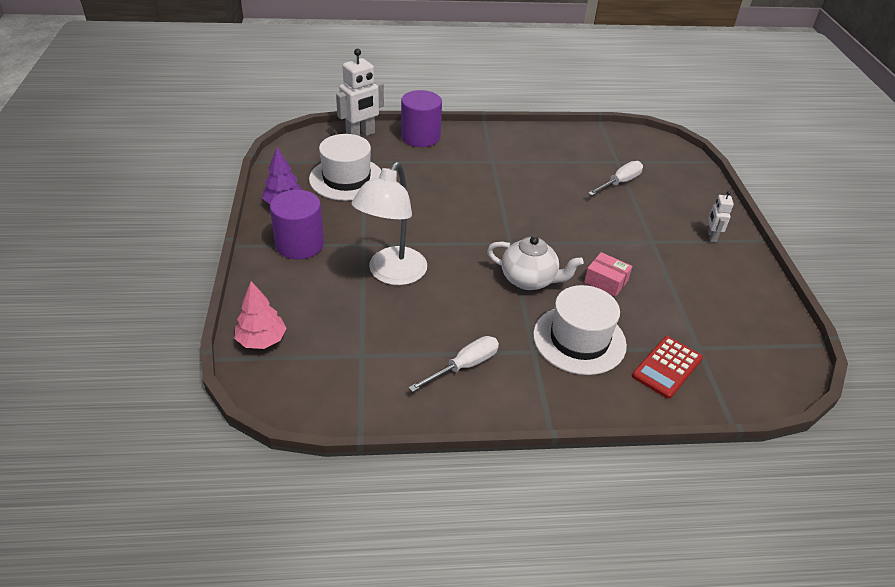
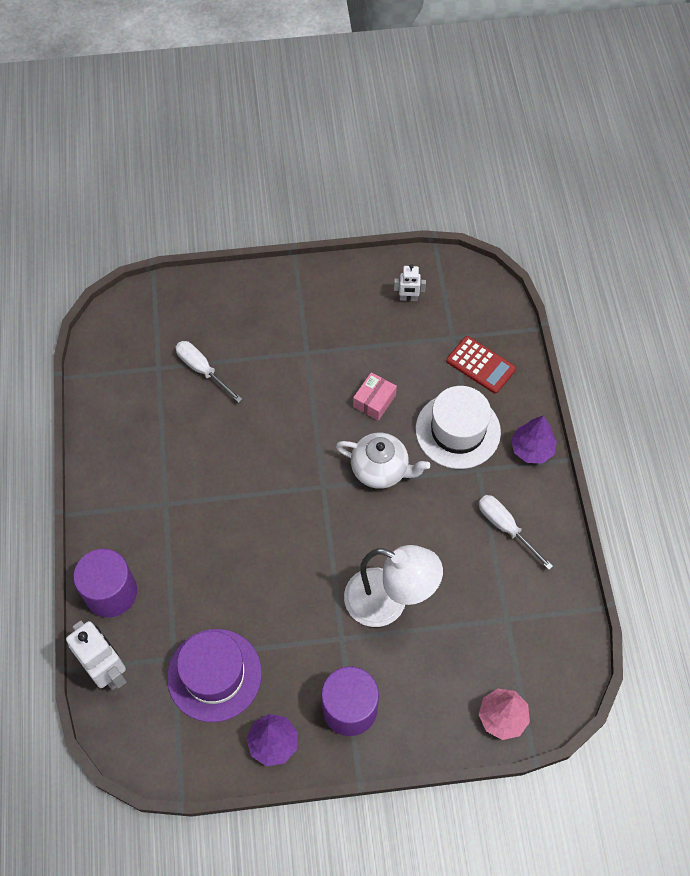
camera: 90 degrees left, 20 degrees up
(346, 179) = (214, 675): white hat -> purple hat
(529, 280) = (380, 469): white teapot -> white teapot turned 90 degrees clockwise
(562, 400) = (531, 449): none -> purple tree
(711, 236) = (293, 298): white robot -> white robot (408, 298)

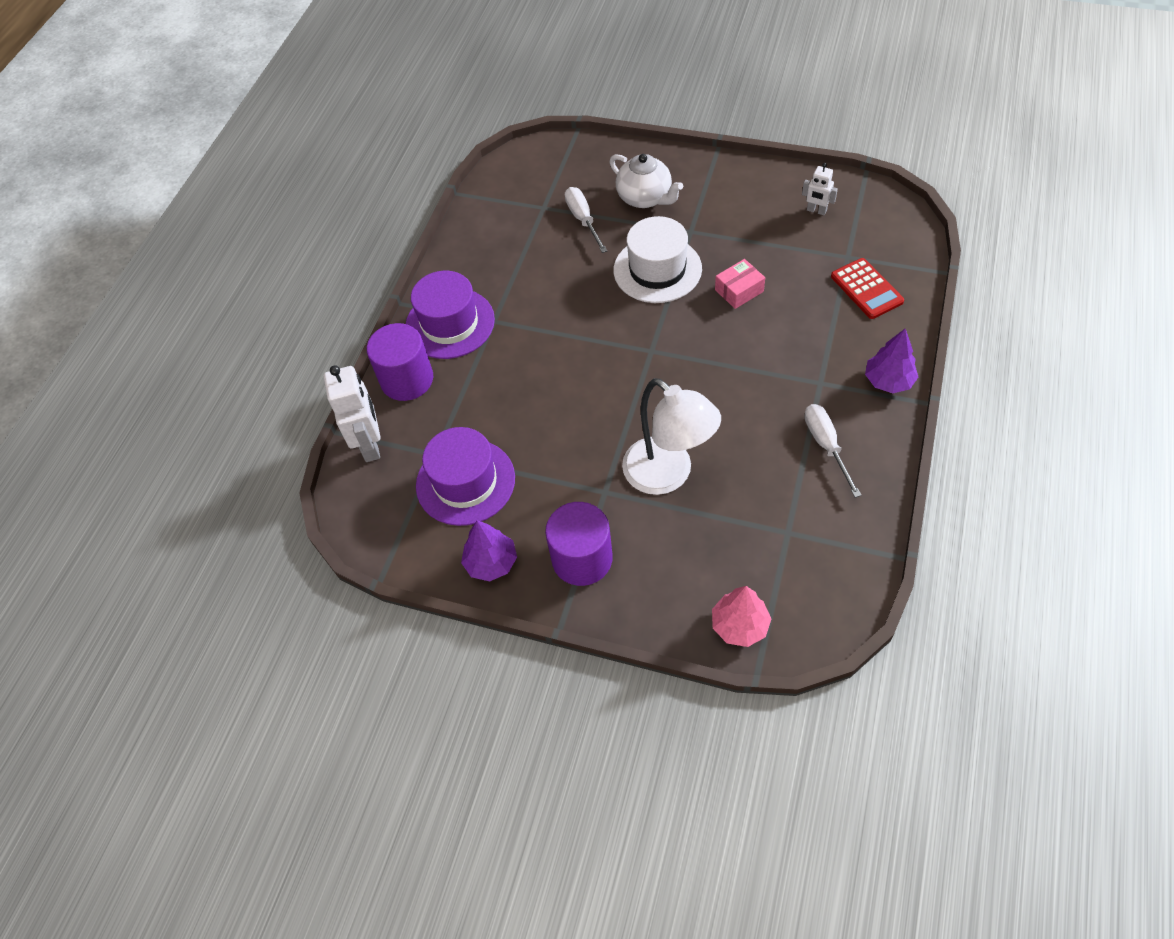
camera: 30 degrees right, 5 degrees down
(124, 520) = (450, 323): none -> purple hat
(380, 469) = (717, 353): white teapot -> white teapot (645, 198)
(458, 430) = (814, 341): white hat -> white hat (657, 269)

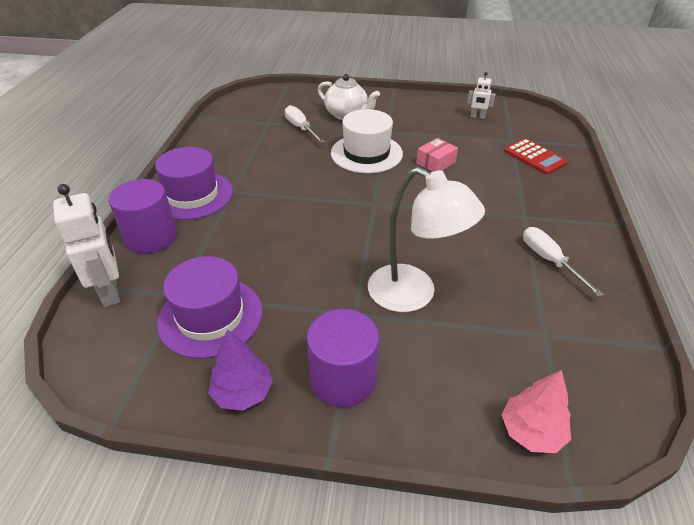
camera: 15 degrees left, 15 degrees down
(888, 381) = (580, 212): purple tree -> none

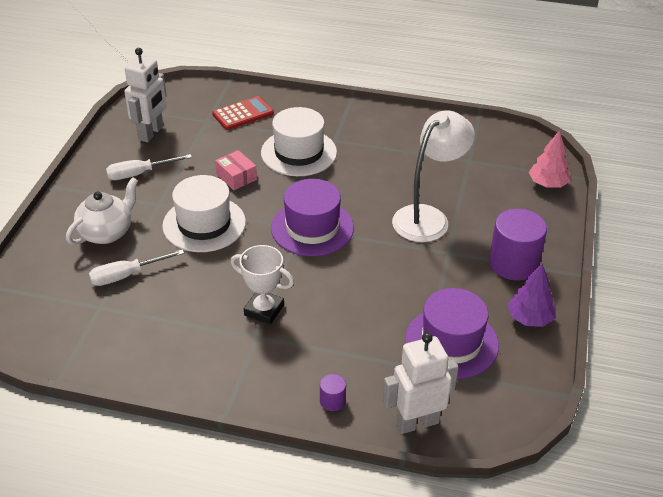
camera: 85 degrees left, 0 degrees up
(151, 237) = (332, 401): purple cylinder -> purple cylinder, size x0.45
(192, 195) = (257, 372): purple hat -> purple hat (312, 228)
(262, 192) = (264, 310): none -> white trophy
(477, 117) = (151, 133): white robot -> white robot, size x1.87
(490, 194) = (299, 152): none -> white hat
(549, 261) = (393, 140): white screwdriver -> white screwdriver (139, 174)

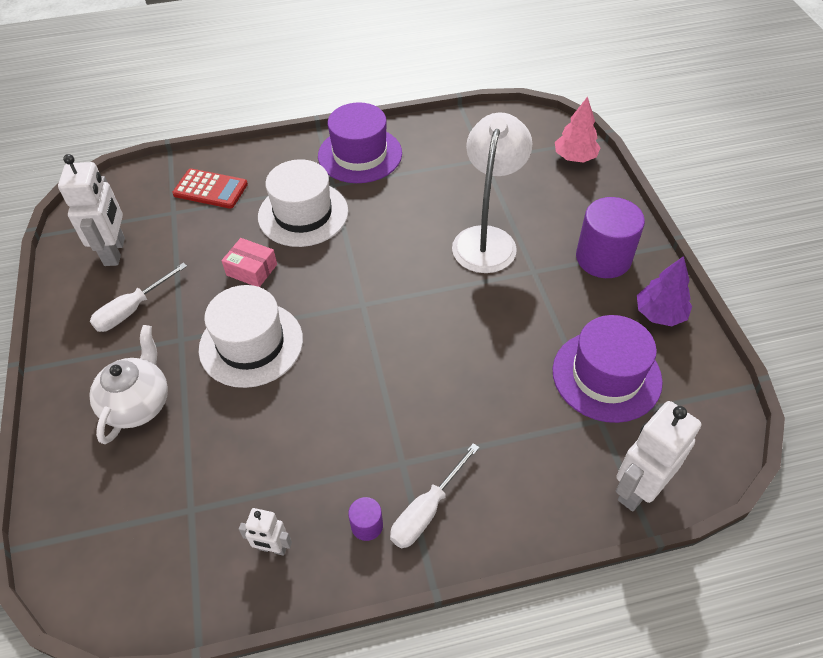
camera: 25 degrees left, 10 degrees up
(126, 275) = (198, 451): white screwdriver -> white screwdriver (427, 510)
(136, 350) = (272, 548): none -> white robot
(243, 114) = (210, 189): red calculator -> red calculator turned 75 degrees clockwise
(264, 310) = (389, 425): white trophy -> none
(312, 228) = (376, 299): purple hat -> purple hat (360, 155)
(332, 401) = (536, 506): purple cylinder -> purple cylinder (367, 525)

